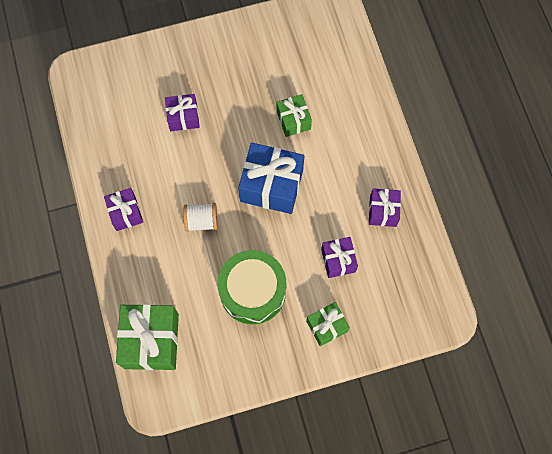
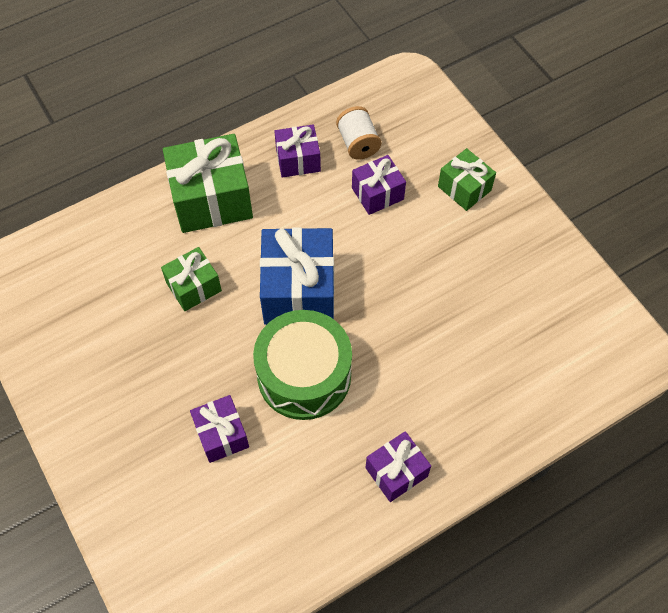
camera: 105 degrees left, 10 degrees down
(151, 341) = (563, 381): green gift -> green gift (211, 199)
(201, 221) = (376, 364): white spool -> white spool (358, 143)
(253, 291) = (451, 277): green drum -> green drum (304, 375)

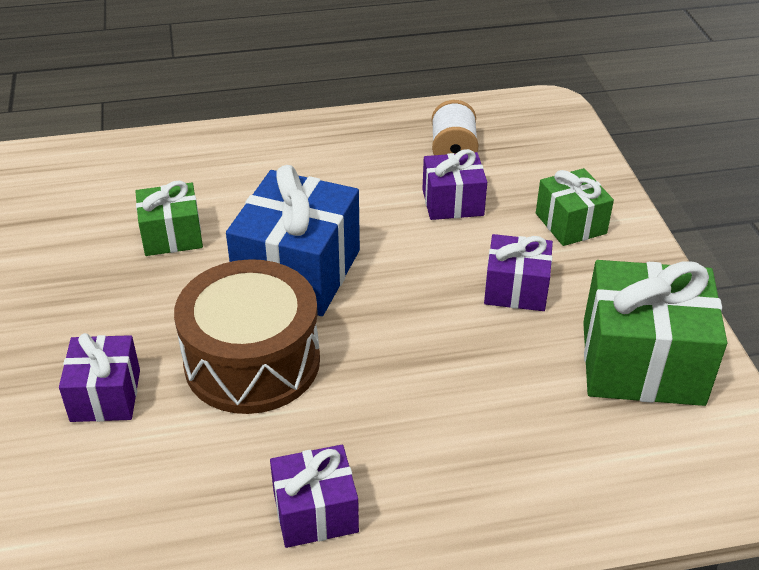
camera: 20 degrees right, 20 degrees down
(211, 199) = (246, 161): green gift -> green gift (642, 362)
(298, 160) = (370, 150): purple gift -> purple gift (516, 289)
(304, 375) = (252, 361): green drum -> brown drum

